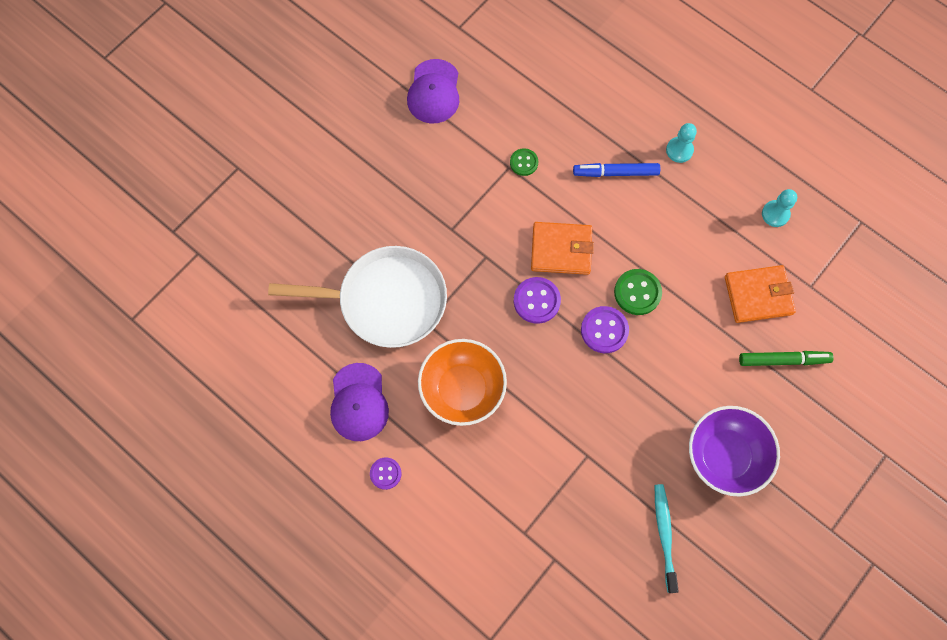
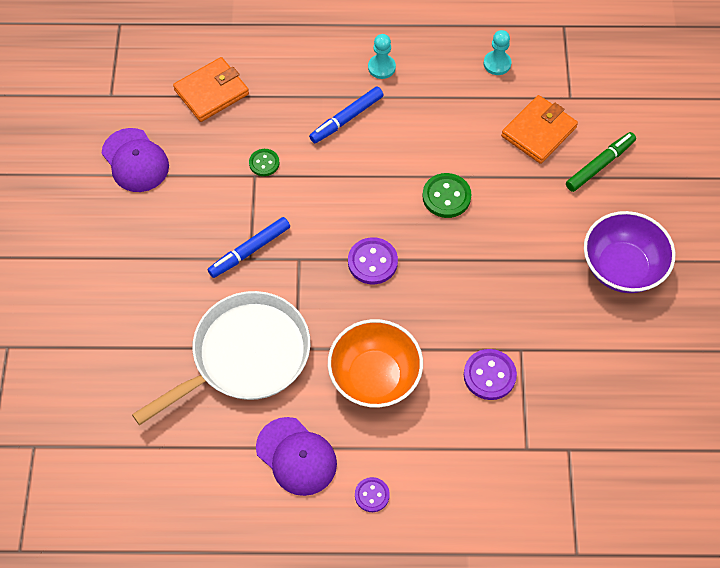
camera: 40 degrees left, 10 degrees down
(456, 223) = (249, 250): none -> blue marker
(561, 250) = (356, 208): orange wallet -> orange wallet (211, 92)
(604, 330) = (447, 244): purple button -> purple button (489, 375)
(664, 535) = (632, 361): turquoise toothbrush -> none

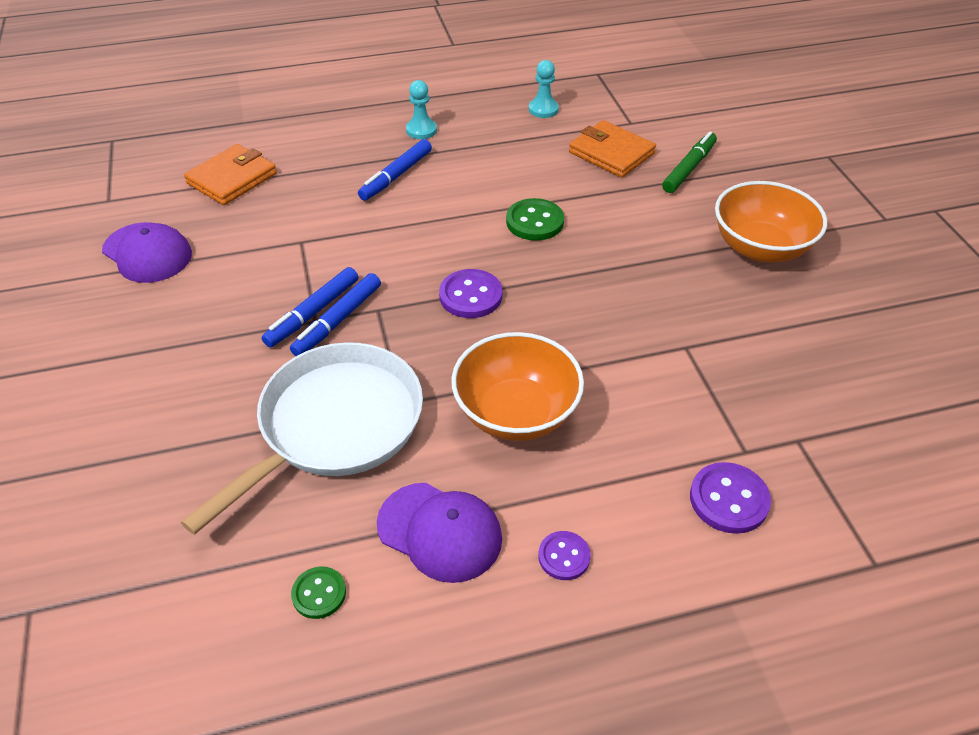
camera: 15 degrees left, 15 degrees down
(264, 163) = (310, 229): green button -> green button (319, 593)
(266, 262) = (338, 321): none -> blue marker
(489, 375) = (661, 381): purple button -> purple button (729, 499)
(538, 132) = (611, 153): orange wallet -> orange wallet turned 75 degrees counterclockwise
(622, 267) = (760, 248): purple bowl -> orange bowl

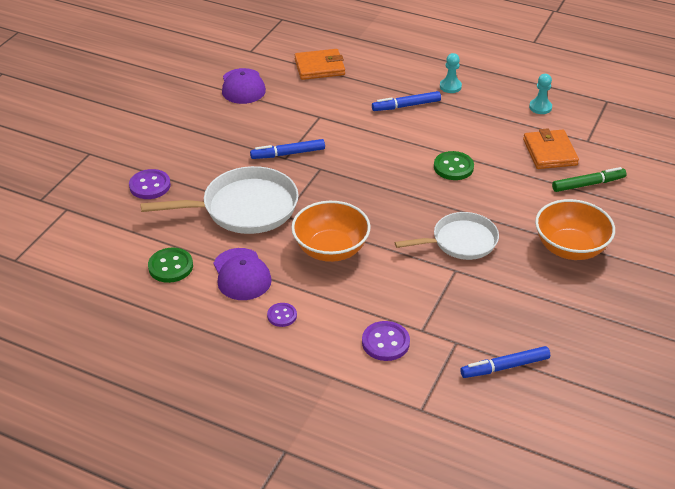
camera: 40 degrees right, 5 degrees down
(319, 593) = (170, 266): green button -> green button, size x1.58
(338, 321) = (295, 163): blue marker -> blue marker (504, 367)
(470, 296) = (373, 186): purple button -> purple button (150, 186)
(649, 307) = (460, 241): none -> white pan

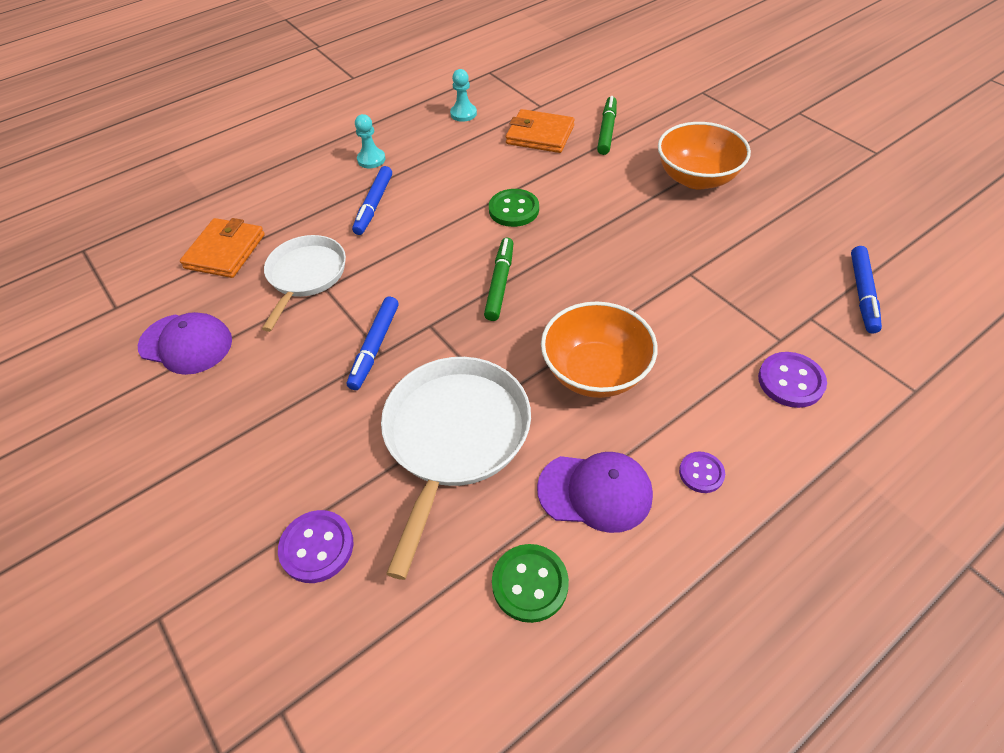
camera: 60 degrees left, 10 degrees up
(377, 185) = (500, 283): none -> green marker
(460, 241) = (644, 251): white pan -> white pan (306, 276)

